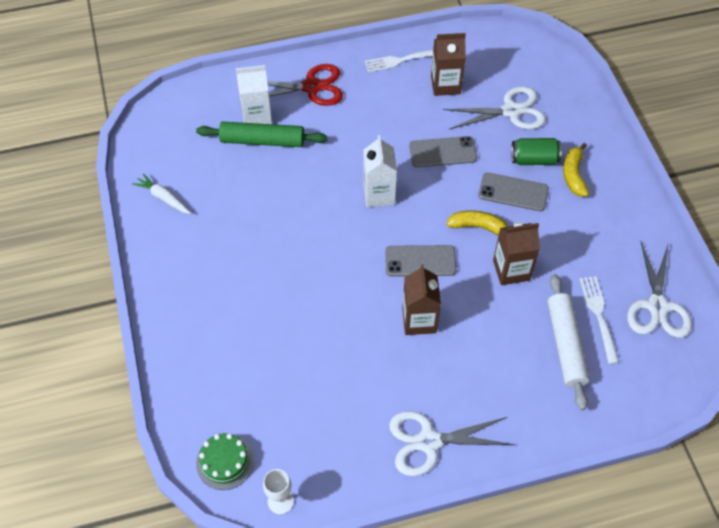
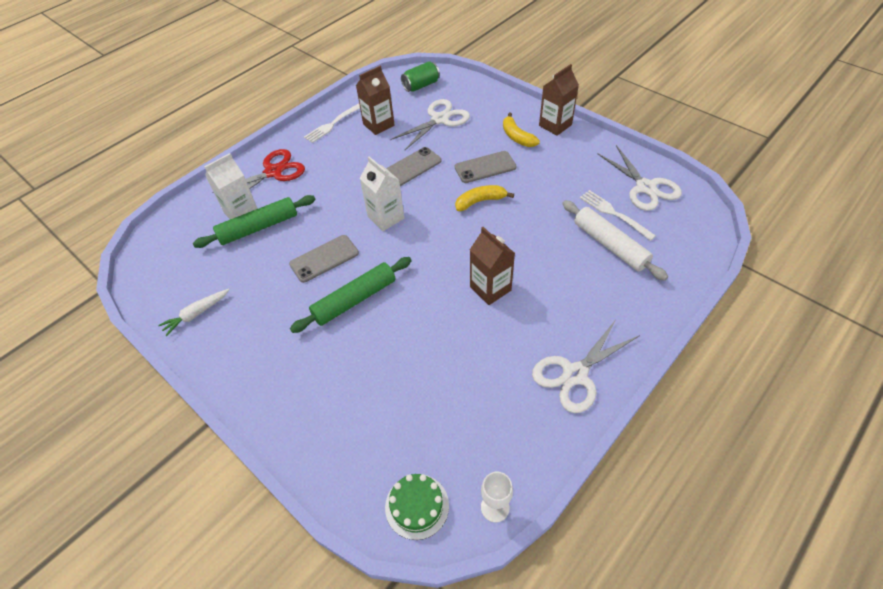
camera: 30 degrees left, 5 degrees down
(163, 198) = (196, 314): white carrot -> white carrot turned 45 degrees counterclockwise
(296, 260) = (354, 299): none -> green rolling pin
(420, 261) = (456, 246): grey phone -> grey phone (324, 258)
(511, 270) = (528, 217): brown carton -> brown carton (555, 125)
(534, 159) = (482, 141): green can -> green can (421, 85)

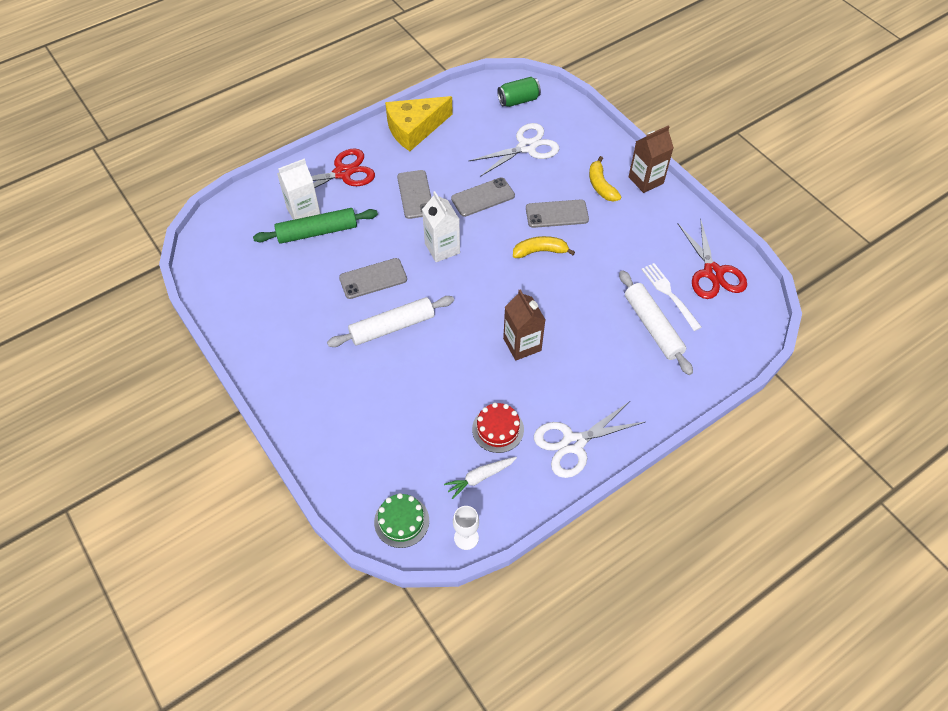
camera: 10 degrees right, 5 degrees up
(196, 314) = (245, 308): white carrot -> white carrot (480, 477)
(333, 124) = (414, 129): white fork -> yellow cheese
(347, 177) = (415, 194): none -> grey phone
(354, 299) = (392, 326): green rolling pin -> white rolling pin
(378, 125) = (461, 140): brown carton -> none
(492, 378) = (498, 429): none -> red cake
(645, 187) = (712, 273): white scissors -> red scissors

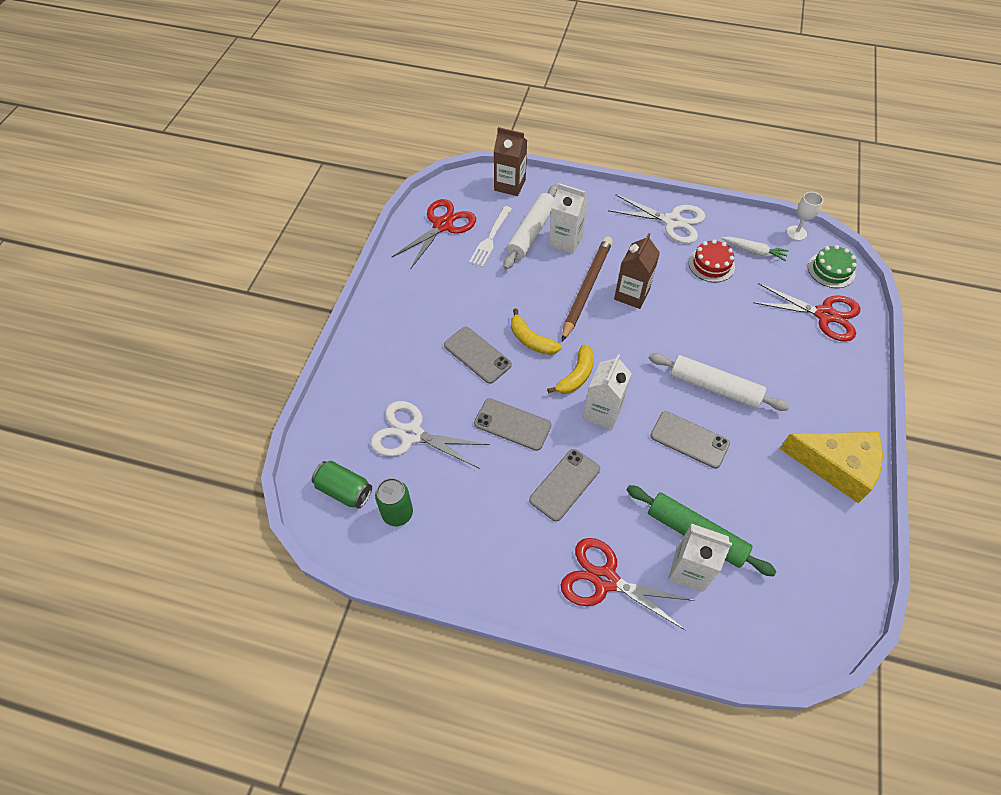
camera: 130 degrees left, 0 degrees up
(369, 464) = (824, 315): none -> red scissors
(414, 129) = (477, 561): yellow cheese -> yellow cheese (836, 466)
(479, 114) = (397, 513): none -> green can
(556, 319) = (586, 288): none -> brown pencil
(601, 185) = (411, 344): yellow banana -> yellow banana (576, 376)
(621, 343) = (565, 241): none -> white carton
(646, 180) = (374, 317): brown carton -> brown carton (510, 185)

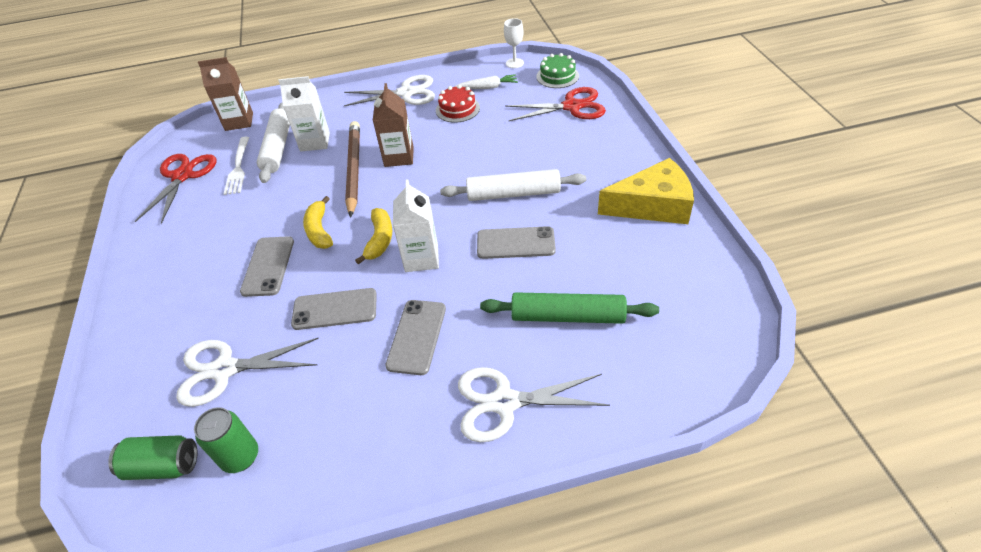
camera: 25 degrees left, 10 degrees down
(477, 355) = (268, 266): grey phone -> grey phone turned 75 degrees clockwise
(531, 340) = (319, 230): yellow banana -> yellow banana turned 60 degrees clockwise
(605, 579) = (504, 402): red scissors -> white scissors
(689, 570) = (580, 350): white carton -> none

